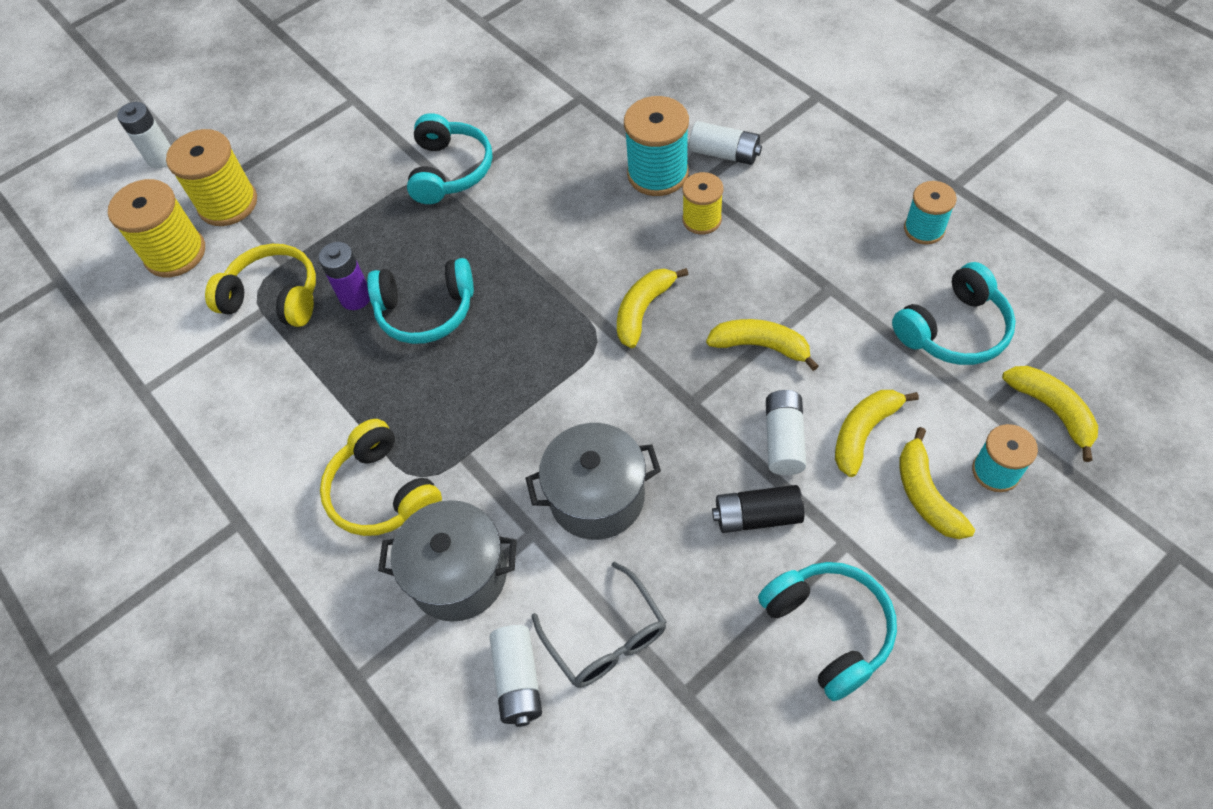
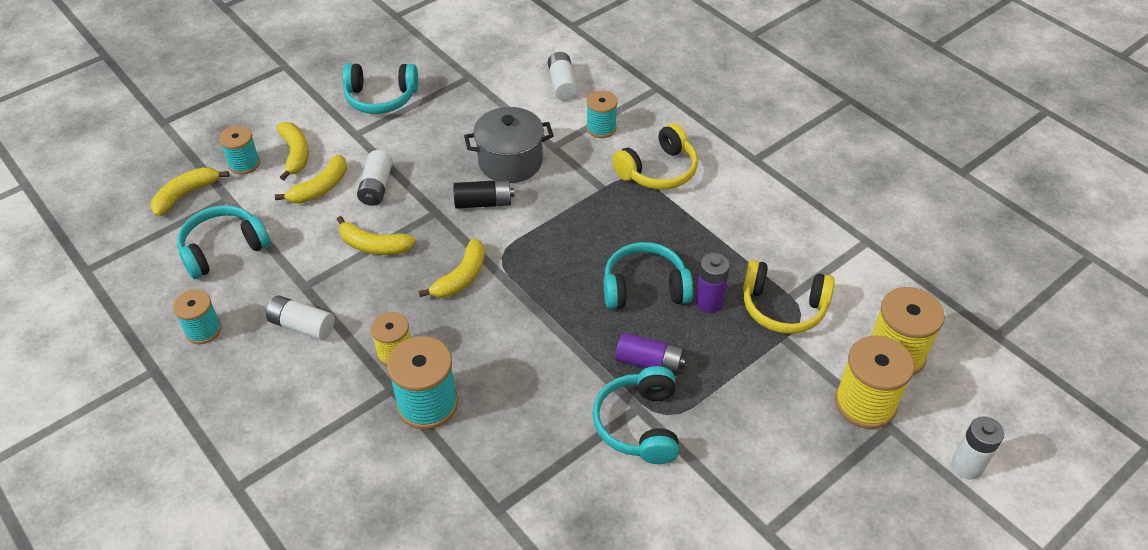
camera: 175 degrees right, 10 degrees down
(382, 492) = (658, 170): yellow headphones -> yellow headphones turned 90 degrees clockwise
(432, 228) = (649, 362): none -> purple battery
(458, 574) = (601, 128): grey pot -> turquoise spool
(606, 637) = (510, 99): grey glasses -> none
(724, 154) = (356, 421): white battery -> white battery (302, 326)
(757, 516) = (407, 148): black battery -> black battery (484, 203)
(829, 629) = (381, 98): turquoise headphones -> turquoise headphones turned 60 degrees counterclockwise
(1052, 410) = (186, 195): yellow banana -> yellow banana turned 75 degrees clockwise

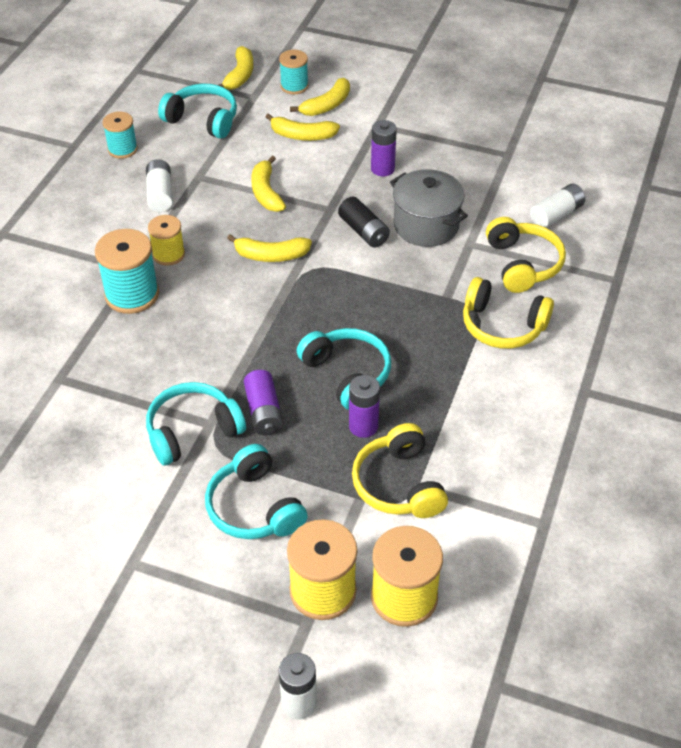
camera: 60 degrees right, 0 degrees up
(186, 195) = (240, 76): yellow banana -> yellow banana turned 90 degrees clockwise
(376, 187) = (329, 164): white battery -> none
(381, 98) = (431, 118): turquoise headphones -> turquoise headphones (254, 507)
(416, 156) = (382, 169): none -> purple battery
(601, 128) = (522, 264): turquoise spool -> yellow headphones

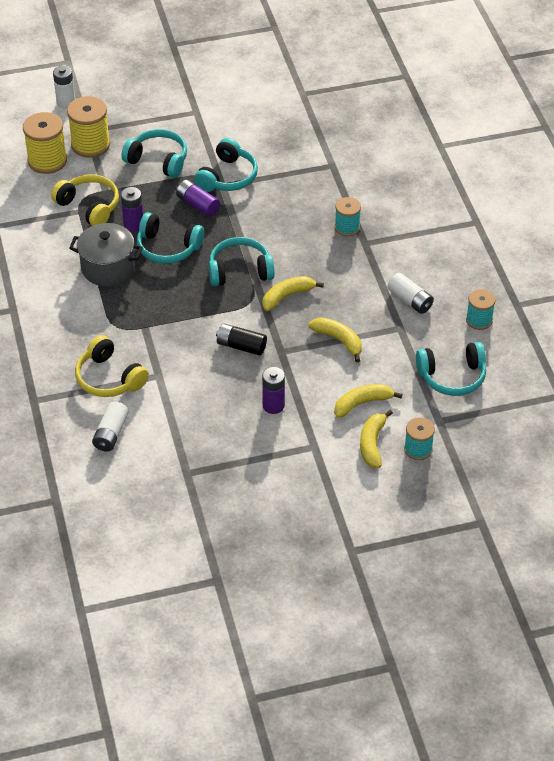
camera: 145 degrees right, 0 degrees up
(132, 294) = (347, 227): turquoise spool -> turquoise spool, size x0.62
(168, 254) = (354, 263): yellow spool -> none
(240, 76) = (473, 435): yellow banana -> none
(292, 306) = (240, 271): none -> turquoise headphones
(426, 225) = (201, 374): grey pot -> grey pot (108, 268)
(502, 325) = (93, 326): yellow headphones -> none

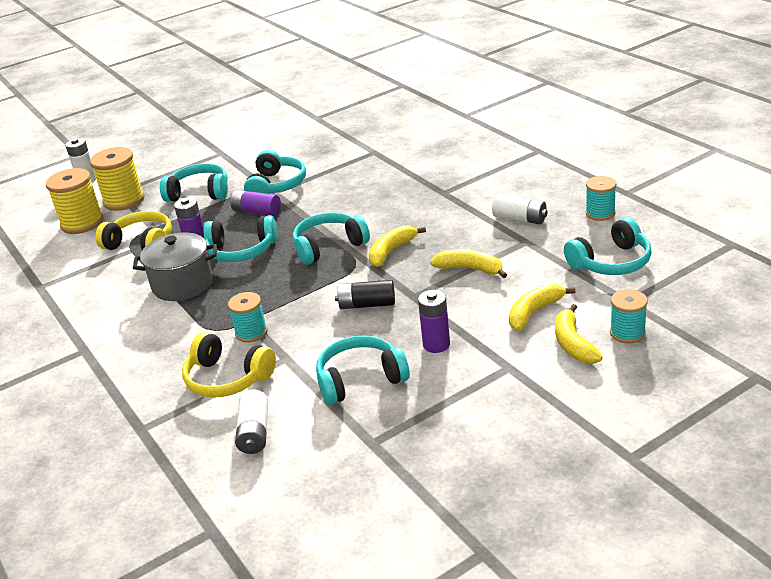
camera: 15 degrees left, 15 degrees down
(203, 416) = (360, 380): none -> turquoise headphones
(347, 227) = (418, 187): turquoise spool -> turquoise spool (251, 332)

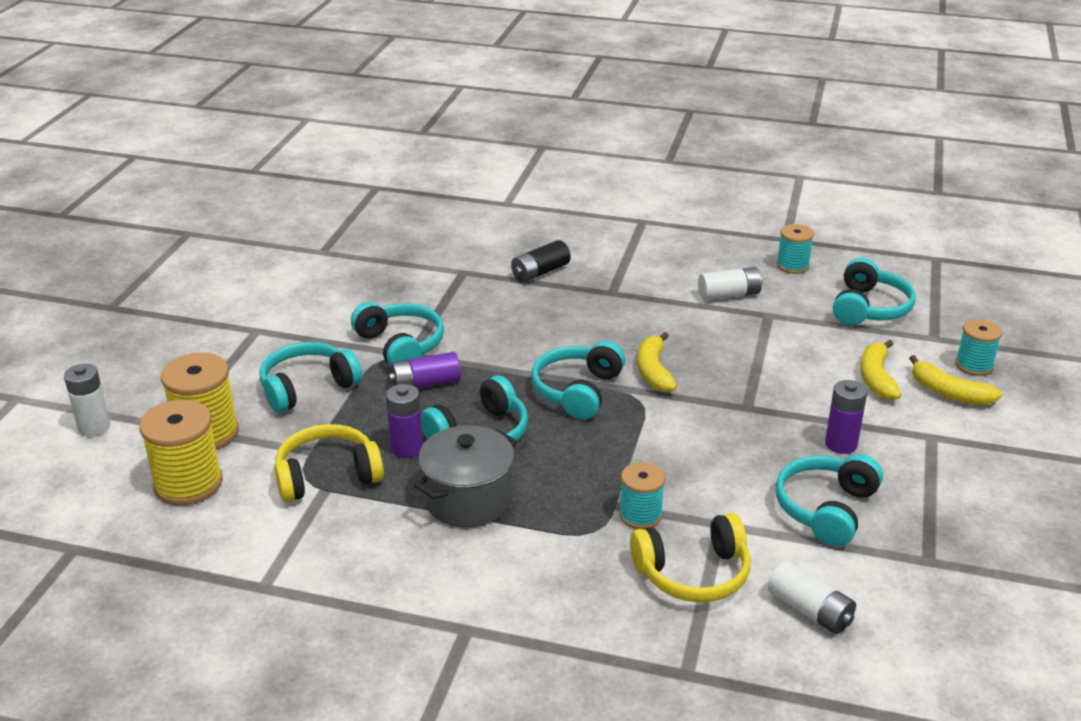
camera: 45 degrees left, 0 degrees up
(367, 304) = (715, 434): black battery -> black battery (540, 272)
(470, 269) = (758, 360): yellow banana -> none

